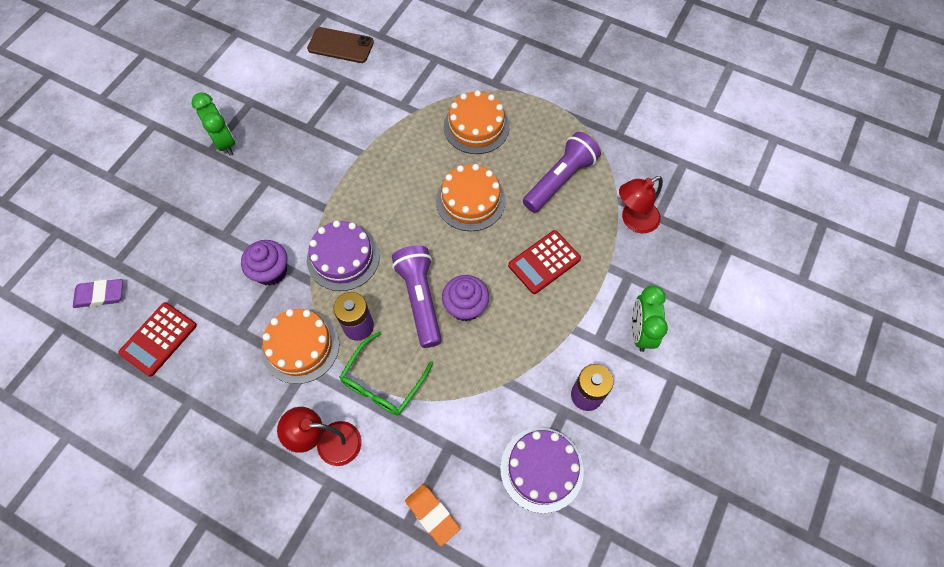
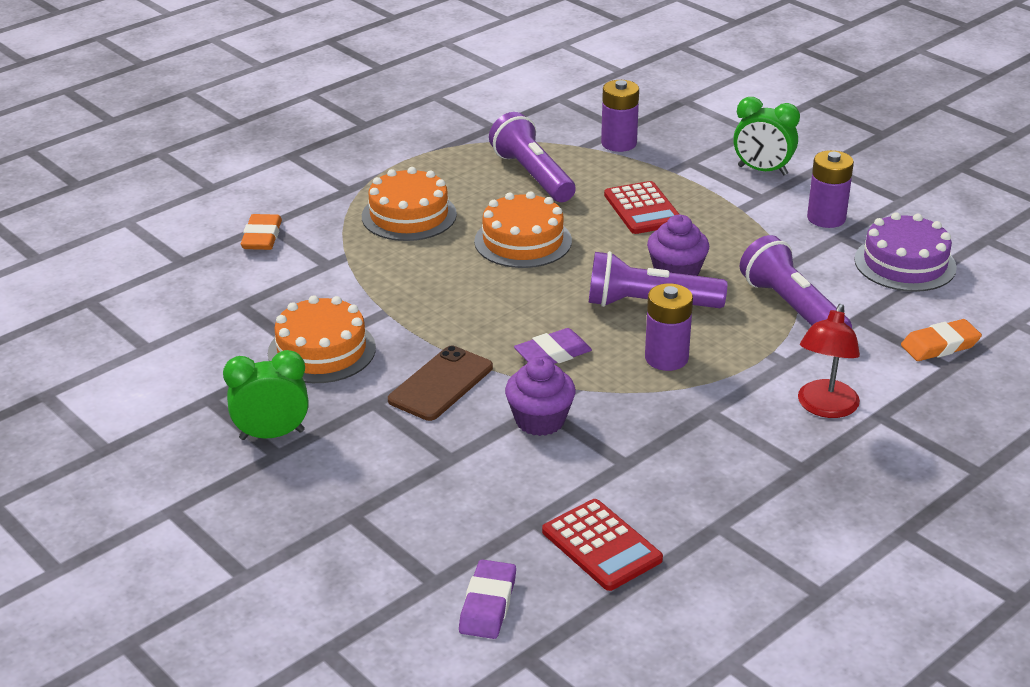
camera: 70 degrees left, 30 degrees down
(300, 346) = (675, 411): orange cake -> orange cake (322, 350)
(340, 45) = (170, 297): brown phone -> brown phone (440, 384)
(343, 257) = (553, 354): purple cake -> purple eraser
(383, 382) = (755, 352): green glasses -> none
(420, 62) = (262, 237): none -> orange eraser
(446, 396) = (792, 308): none -> purple flashlight
(633, 221) = (619, 143): red lamp -> purple battery

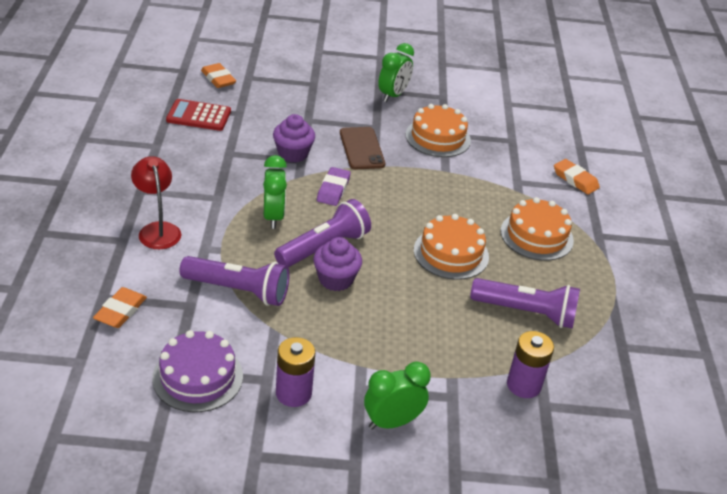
camera: 130 degrees right, 5 degrees up
(488, 604) = (218, 79): purple eraser -> orange eraser
(643, 209) = (421, 324): red calculator -> none
(666, 358) = (273, 217): purple battery -> green clock

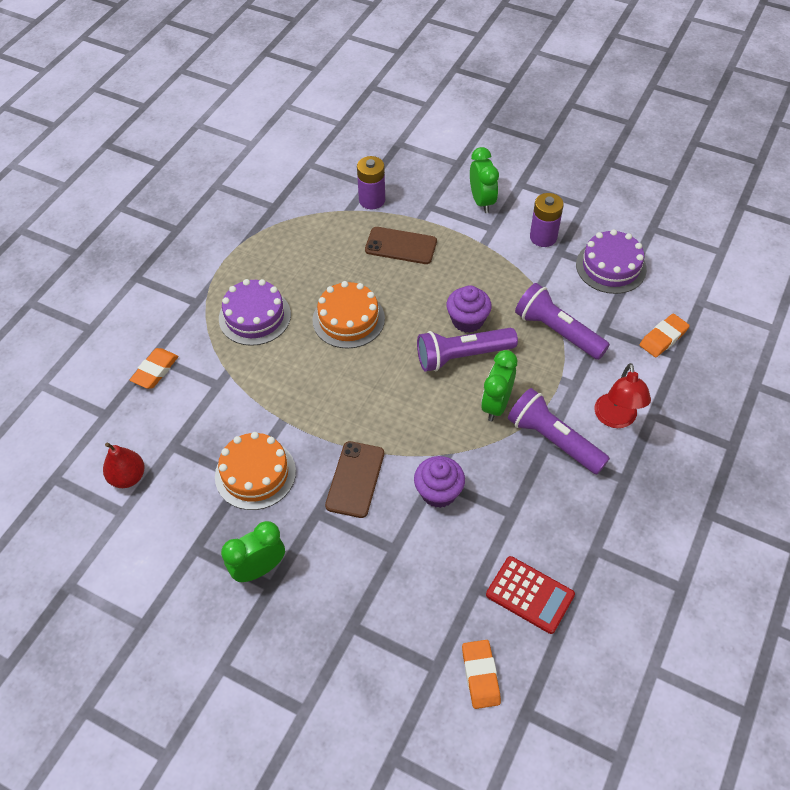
camera: 150 degrees left, 15 degrees up
(333, 189) = (419, 425): purple eraser -> none
(392, 422) = (482, 201): green clock -> green clock turned 105 degrees counterclockwise
(451, 338) = (401, 246): none -> brown phone
(524, 119) = (128, 477): none -> red pear
(526, 312) = (325, 250): purple flashlight -> purple flashlight (553, 440)
(536, 236) = (254, 316): orange cake -> purple cake
(575, 180) = (155, 371): orange eraser -> orange eraser turned 45 degrees clockwise

